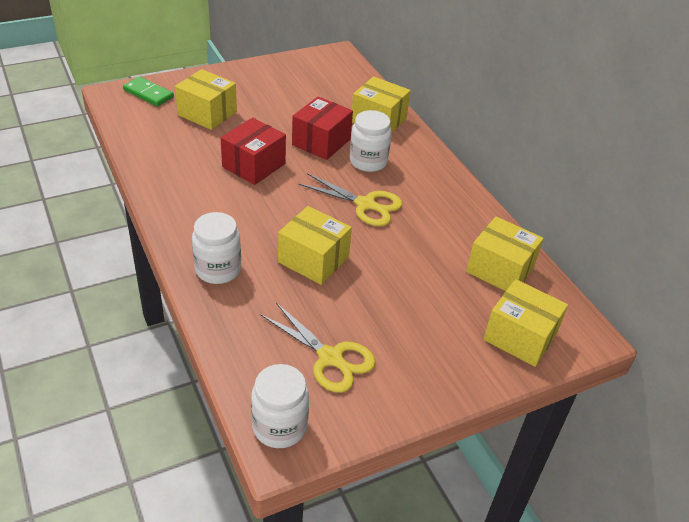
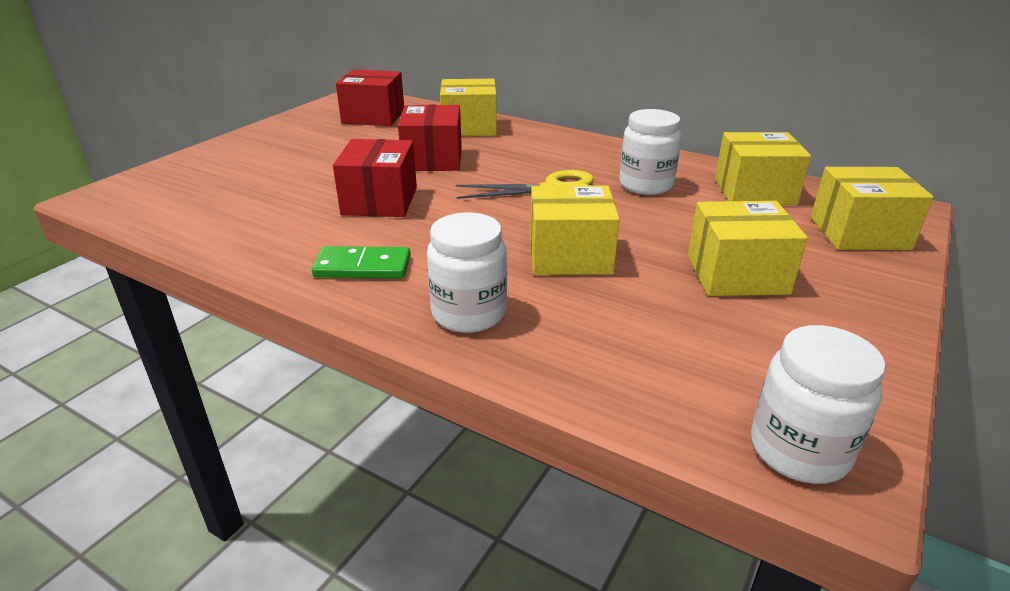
camera: 30 degrees left, 10 degrees down
(148, 94) = (152, 183): green domino -> green domino (363, 267)
(207, 113) = (259, 177): yellow box -> yellow box (737, 274)
(326, 82) = (373, 117): none -> red box
(331, 358) = (733, 339): yellow scissors -> none
(368, 161) = (505, 158): white jar -> white jar (646, 185)

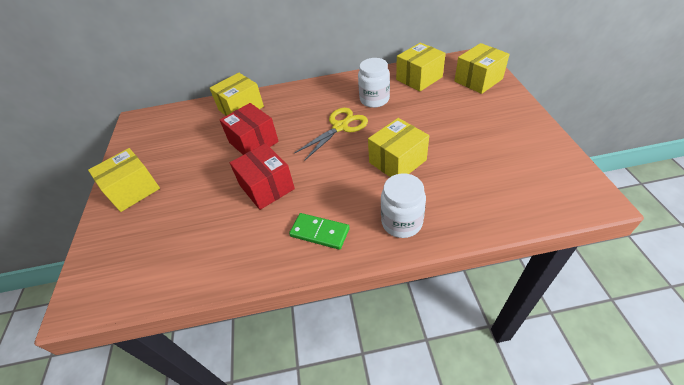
camera: 35 degrees left, 15 degrees up
(363, 267) = (319, 232): green domino -> green domino turned 60 degrees clockwise
(373, 117) = (173, 131): red box -> none
(737, 274) = (466, 129): yellow box -> yellow box (133, 190)
(799, 450) = (575, 197): white jar -> none

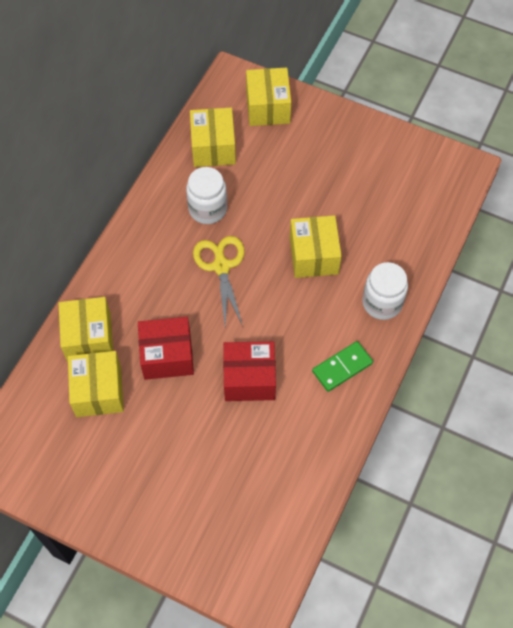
camera: 60 degrees left, 15 degrees up
(133, 190) = (137, 505): yellow box -> yellow box (98, 391)

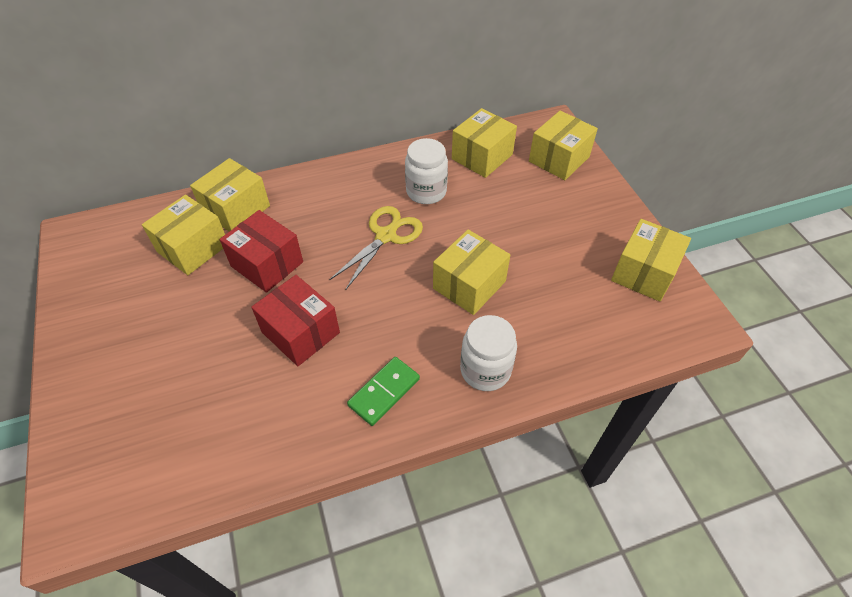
camera: 45 degrees right, 10 degrees down
(342, 367) = (384, 392): green domino -> green domino turned 60 degrees counterclockwise
(404, 158) = (643, 273): none -> yellow box

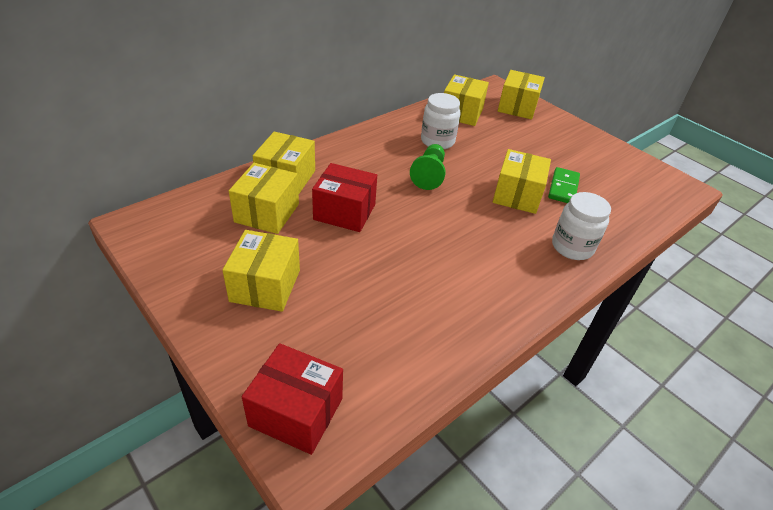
camera: 25 degrees left, 10 degrees down
(301, 332) = (411, 254): red box -> red box (296, 412)
(384, 392) = (510, 279): green domino -> green domino (563, 187)
(386, 235) = (429, 175): yellow scissors -> green pawn
(643, 273) = (627, 165): yellow box -> yellow box (265, 285)

